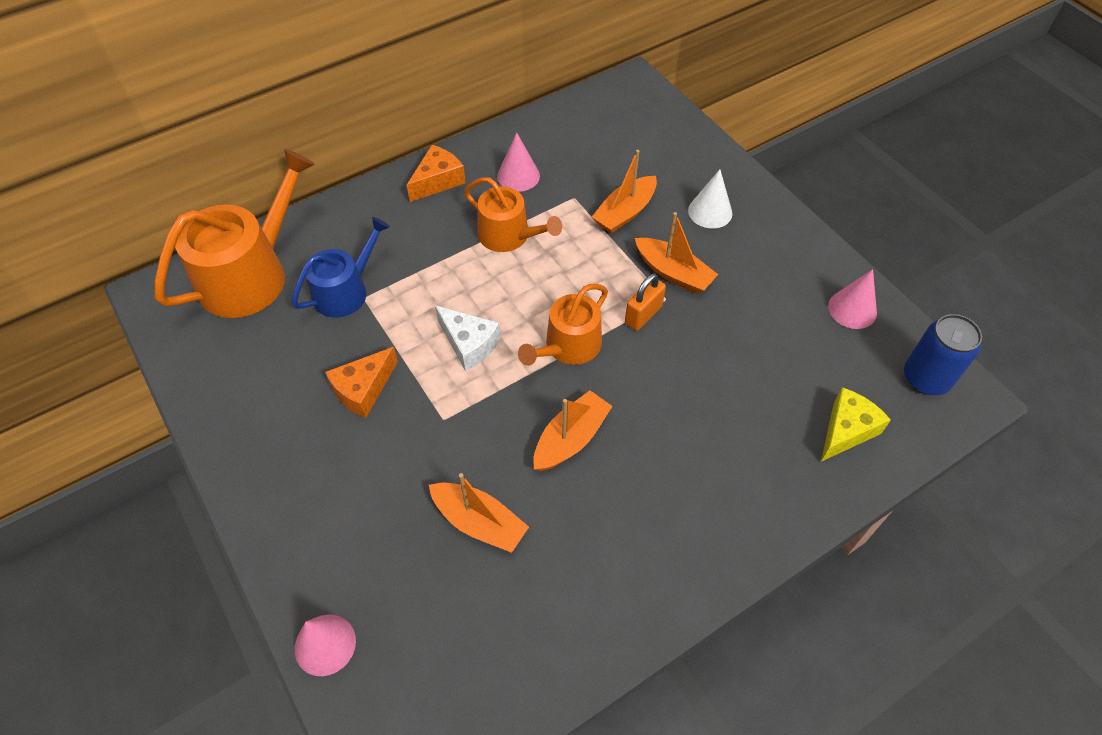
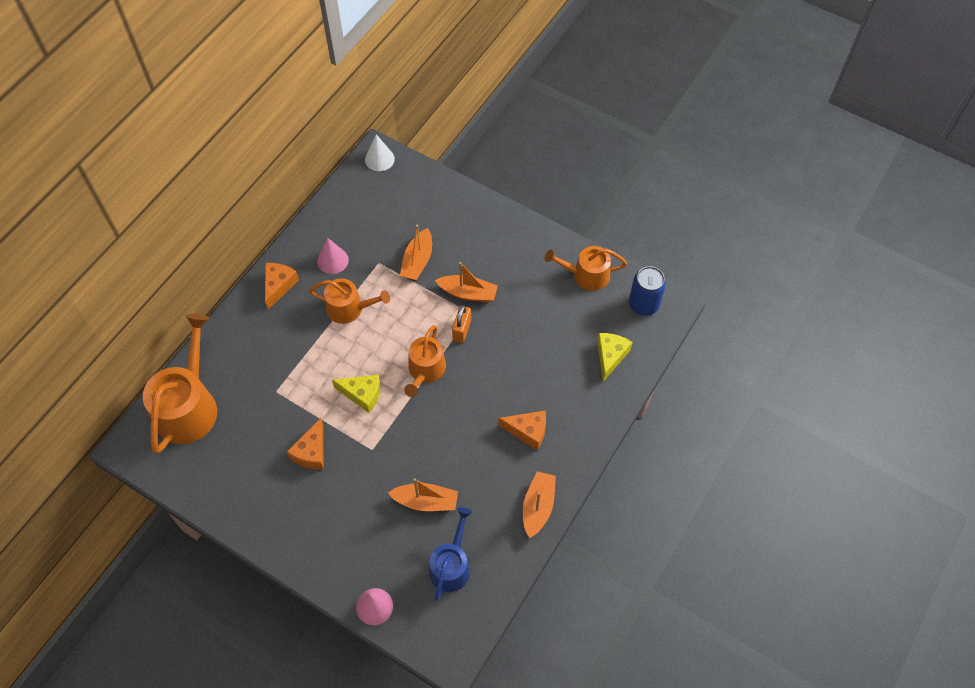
camera: 25 degrees left, 5 degrees up
(346, 290) = (261, 391): blue watering can -> blue watering can (451, 565)
(469, 344) = (362, 394): white cheese -> yellow cheese
(570, 439) = (455, 429): orange boat -> orange boat (538, 507)
(675, 486) = (528, 431): none -> orange cheese
(710, 212) = (472, 239): white cone -> white cone (379, 159)
(852, 309) = (586, 275): pink cone -> orange watering can

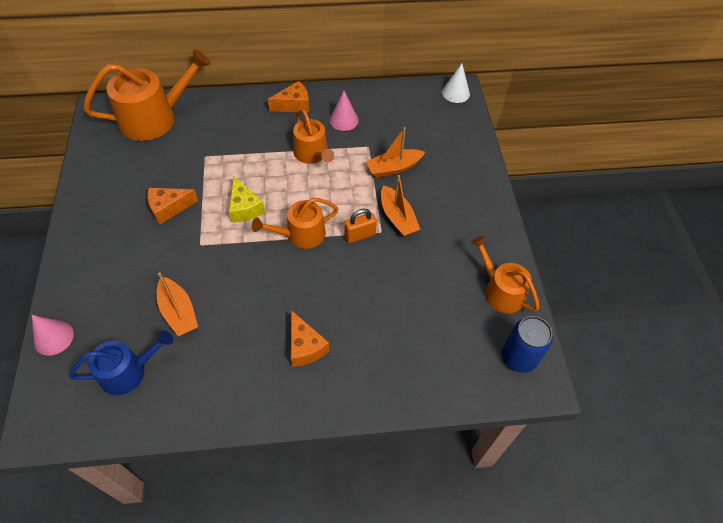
camera: 50 degrees right, 5 degrees down
(538, 507) = (234, 405): orange boat -> none
(610, 356) = (439, 365): yellow cheese -> none

